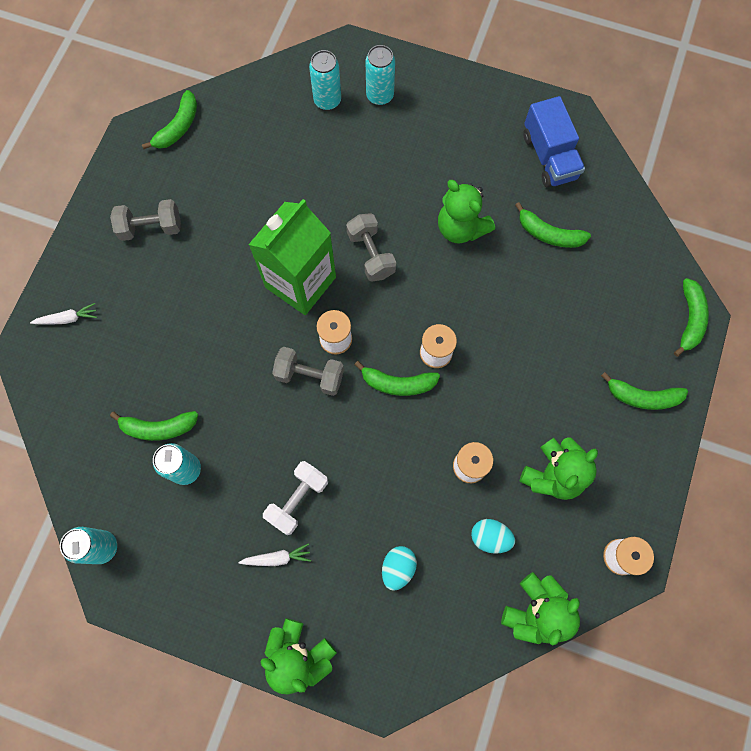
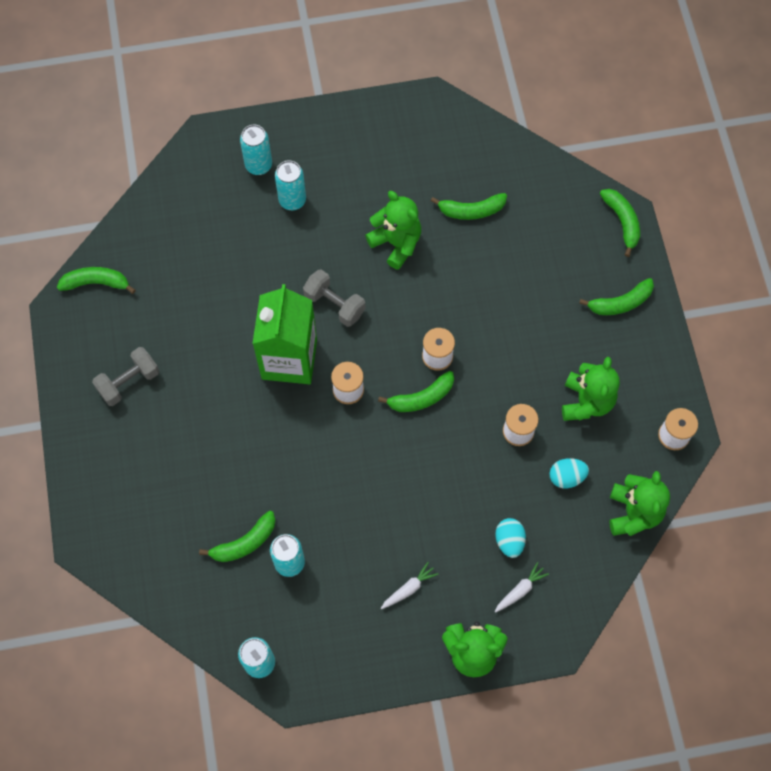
camera: 30 degrees left, 5 degrees down
(67, 318) = (105, 497): white carrot -> white carrot (520, 590)
(178, 127) = (96, 283): green banana -> green banana turned 90 degrees counterclockwise
(298, 500) = (397, 534): white dumbbell -> none
(310, 375) = (345, 431): grey dumbbell -> none
(327, 101) = (215, 192): turquoise can -> turquoise can (292, 200)
(461, 228) = (396, 243): green teddy bear -> green teddy bear turned 150 degrees counterclockwise
(549, 157) = (434, 145): blue truck -> none

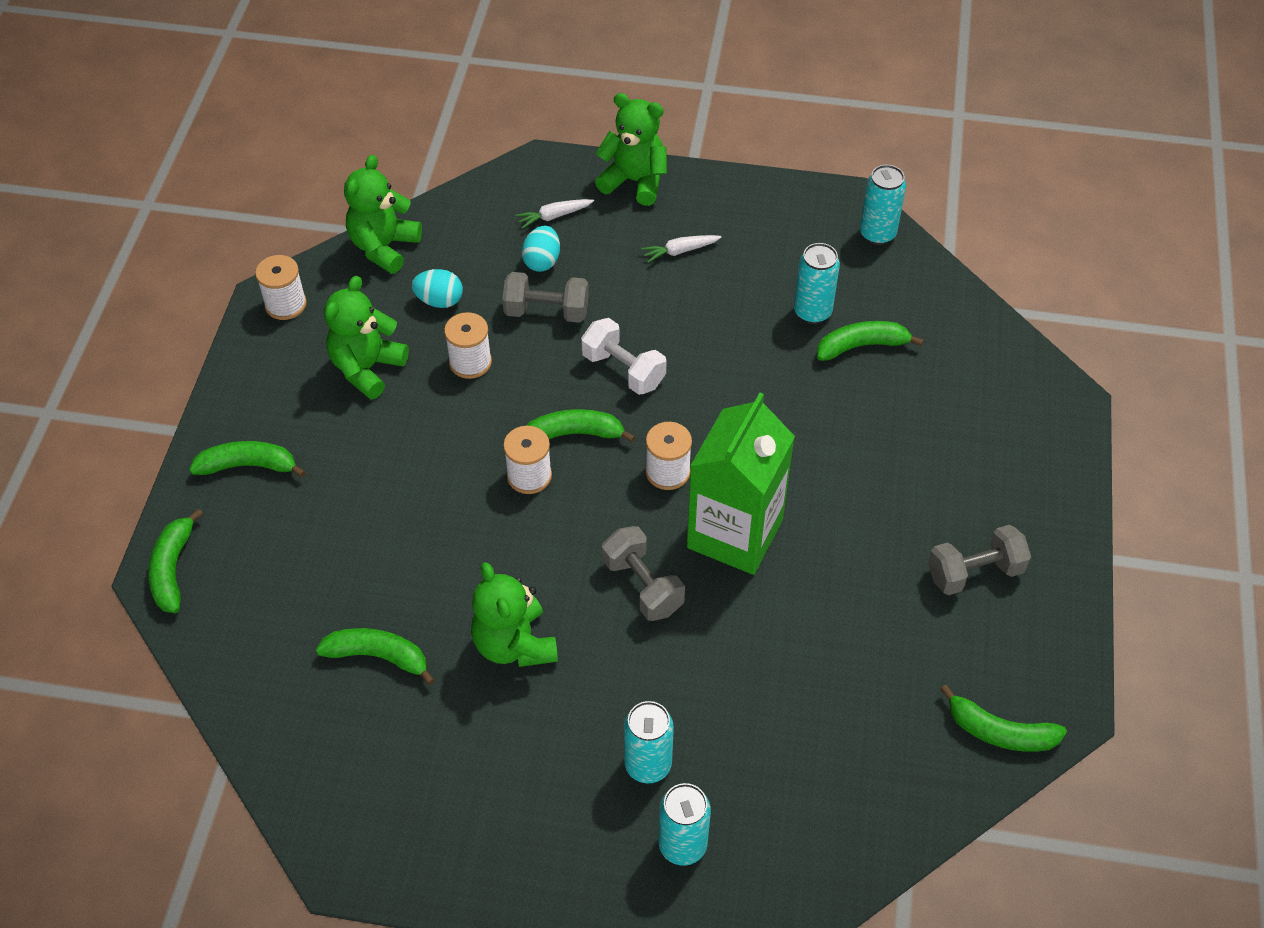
camera: 160 degrees left, 15 degrees down
(409, 461) = (623, 370): none -> white dumbbell
(485, 494) = (546, 312): none -> grey dumbbell

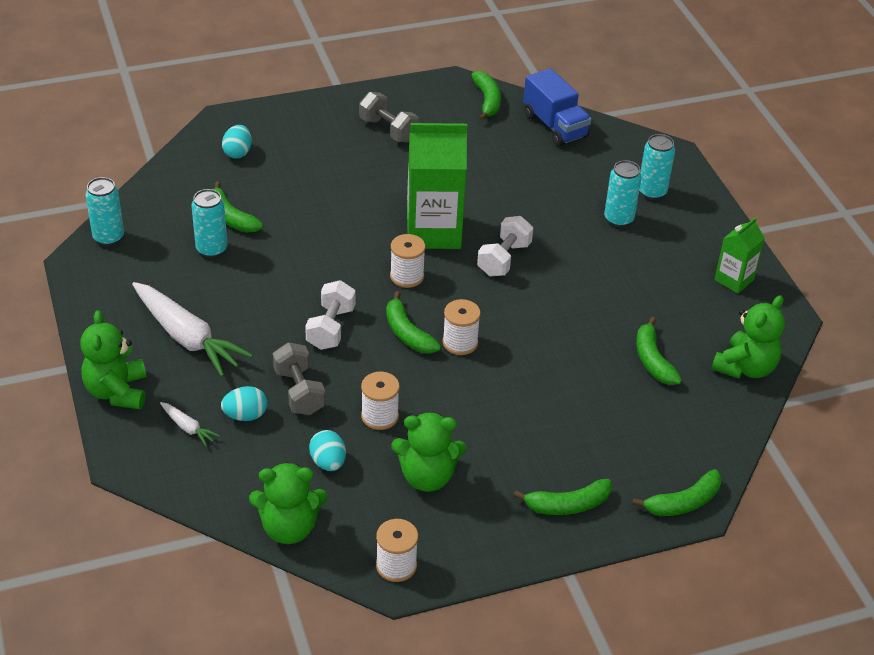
camera: 120 degrees left, 10 degrees down
(248, 466) = (568, 505): green banana -> green banana turned 75 degrees counterclockwise
(450, 843) = (734, 280): none -> green carton
(514, 644) = (591, 301): green teddy bear -> green teddy bear (745, 368)
(642, 586) = (504, 259): grey dumbbell -> white dumbbell
(680, 251) = (187, 337): white carrot -> white carrot, size x2.24
(898, 795) = (555, 126): none -> blue truck
(989, 392) = (238, 152): none -> turquoise egg

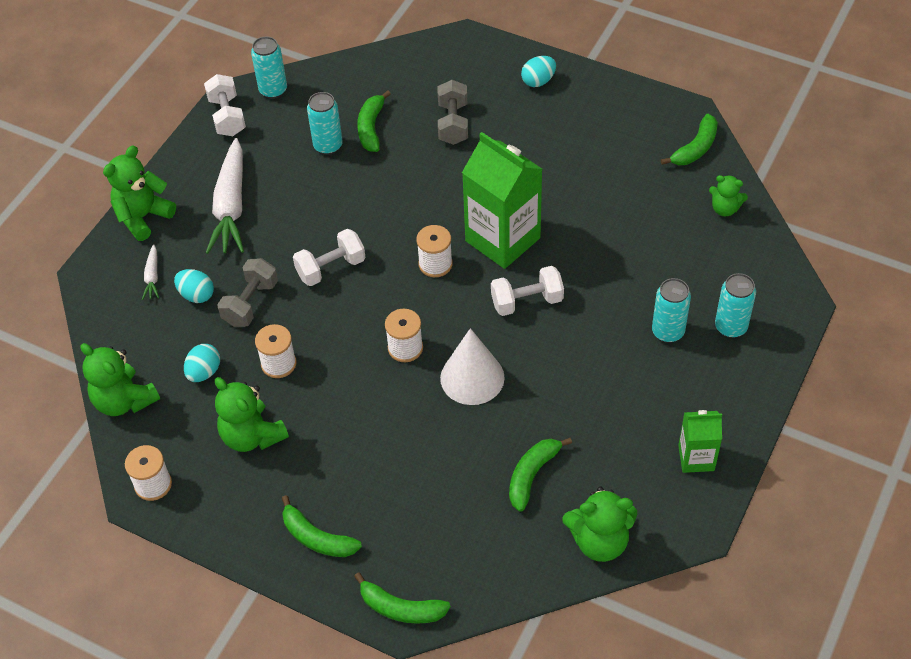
camera: 50 degrees right, 10 degrees up
(92, 278) = (227, 116): none -> white dumbbell
(238, 152) = (441, 74): turquoise egg -> turquoise egg (538, 81)
(388, 130) = (578, 125): grey dumbbell -> grey dumbbell (453, 123)
(407, 333) = (378, 312): green banana -> none
(532, 329) = (472, 377): none -> white cone
(555, 126) = (724, 209): blue truck -> green teddy bear

